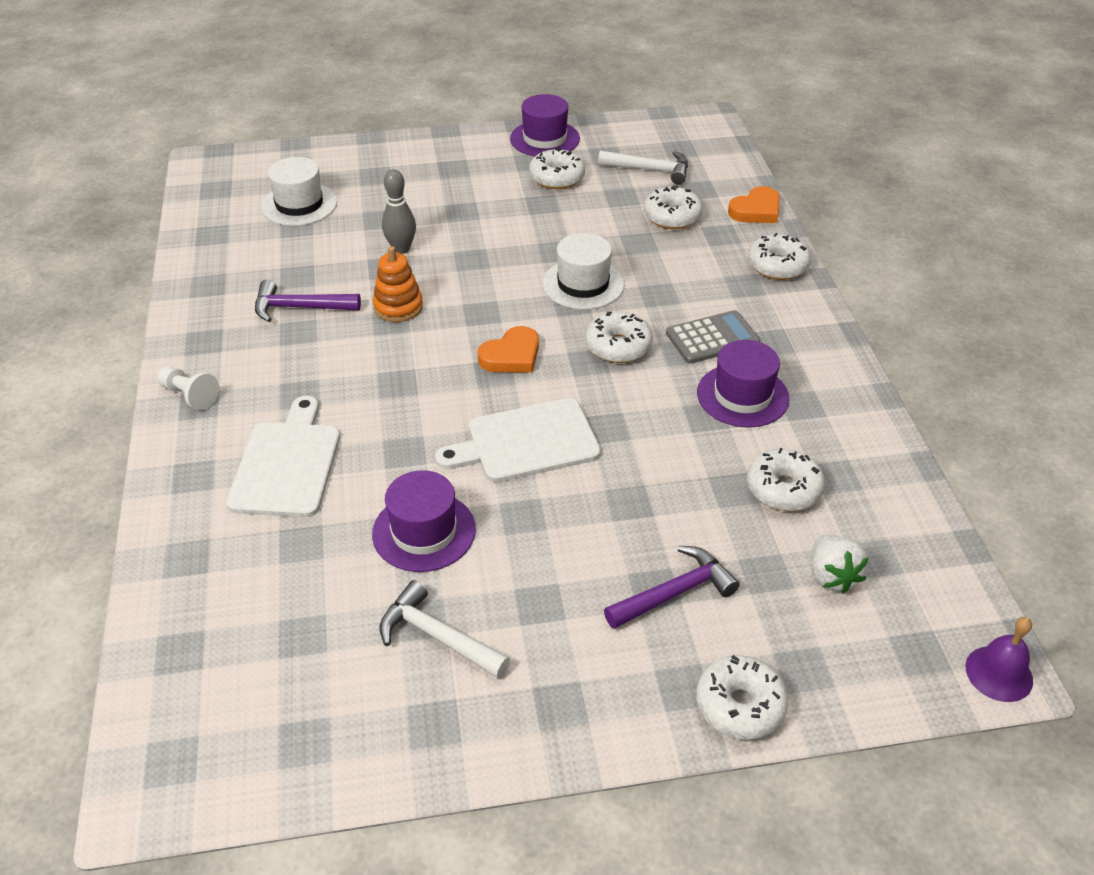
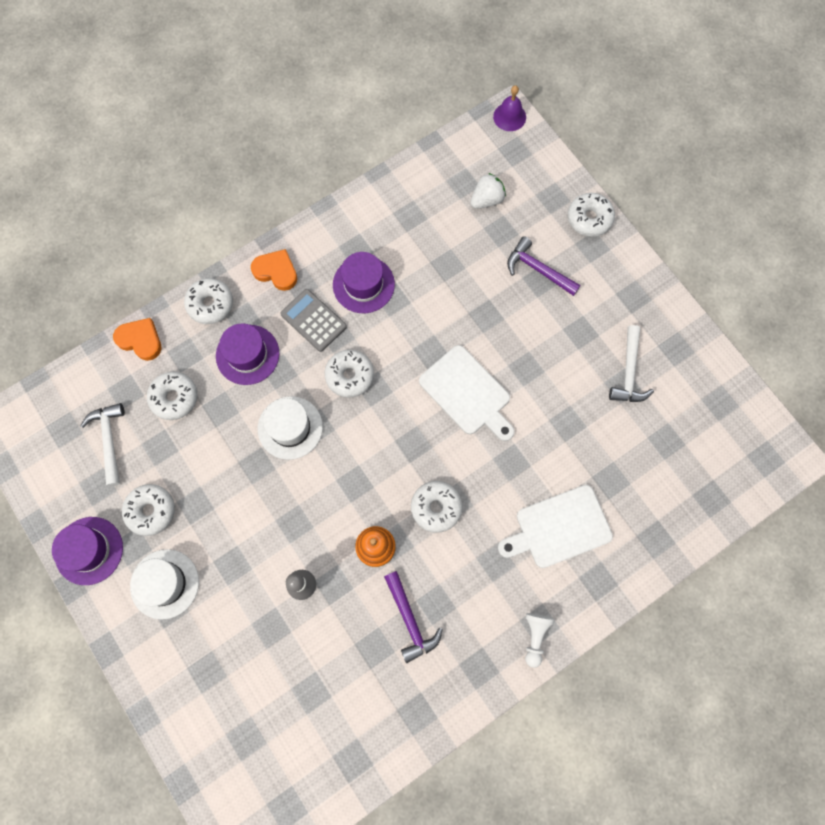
camera: 115 degrees left, 30 degrees up
(299, 204) = (279, 712): white hat -> white hat (165, 584)
(424, 531) = (566, 416): purple hat -> purple hat (247, 354)
(511, 356) = (391, 440): orange heart -> orange heart (276, 271)
(783, 489) = (434, 239): white donut -> white donut (436, 507)

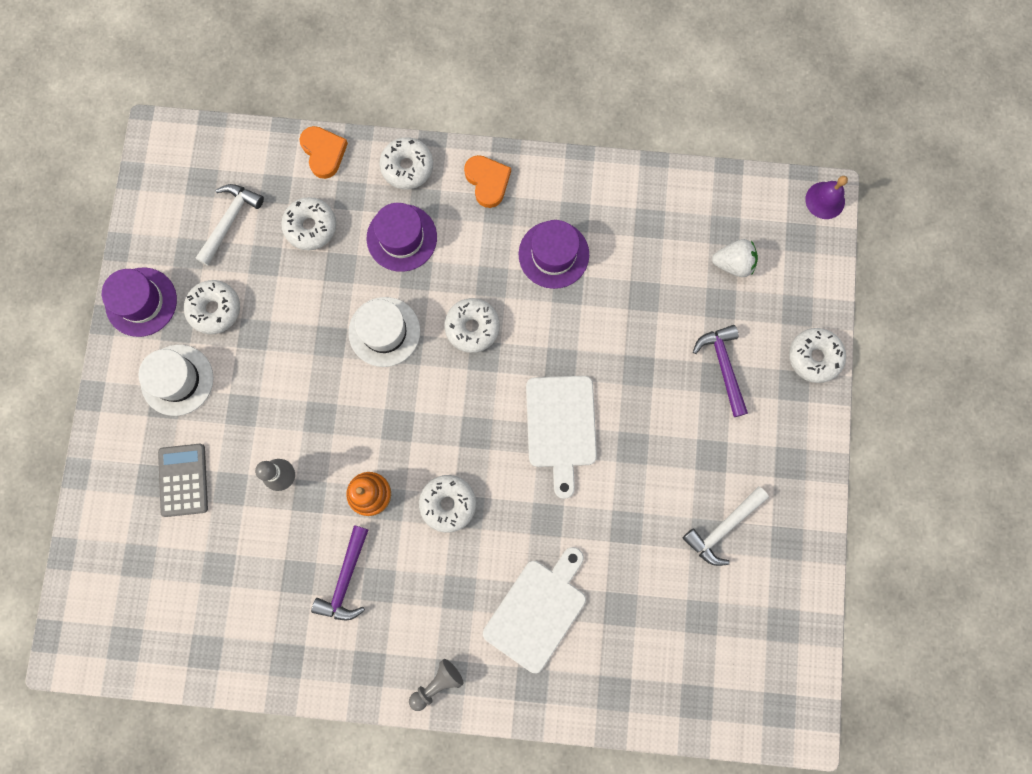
camera: 40 degrees right, 5 degrees up
(313, 320) = (483, 252): grey calculator -> grey calculator (183, 480)
(535, 637) = (437, 684): white pawn -> grey pawn
(559, 528) = (538, 611): white cutting board -> white cutting board turned 105 degrees clockwise

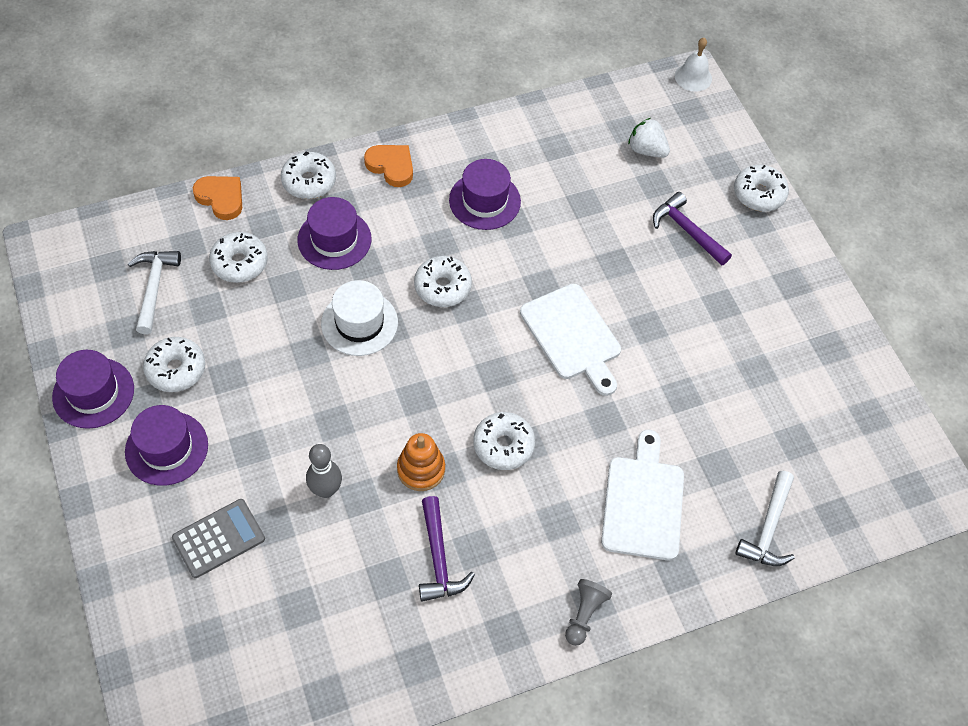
camera: 30 degrees left, 20 degrees down
(177, 380) = (166, 448): white hat -> purple hat
(183, 480) = (218, 538): grey calculator -> grey calculator turned 90 degrees clockwise
(723, 528) = (767, 358): white hammer -> white hammer (768, 528)
(733, 263) = (646, 150): white strawberry -> white strawberry turned 120 degrees counterclockwise
(825, 200) = (693, 77): purple bell -> white bell

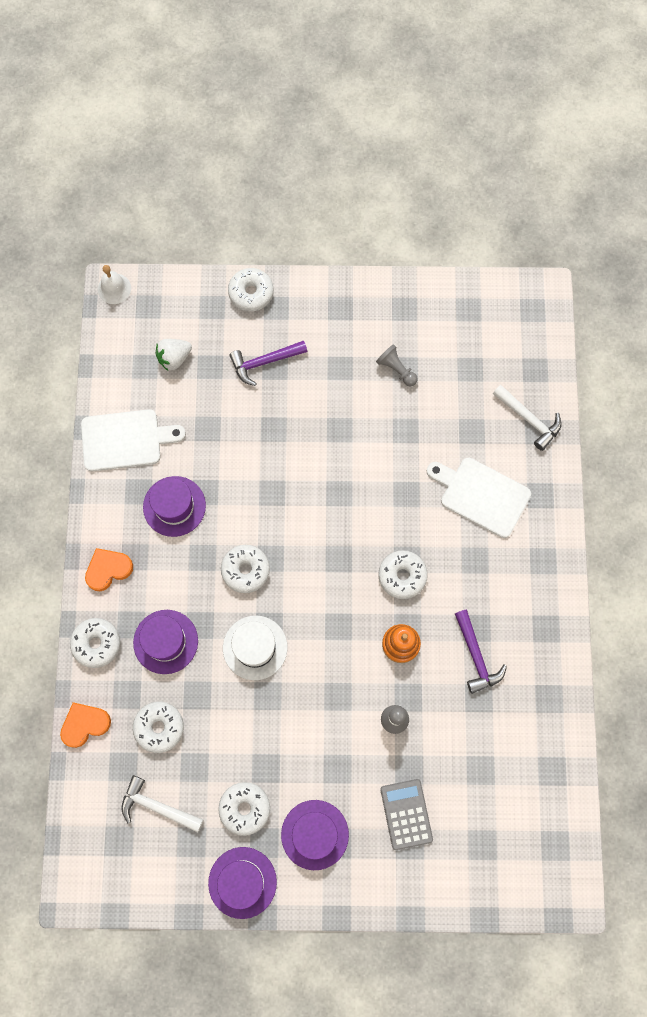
camera: 65 degrees left, 15 degrees up
(438, 558) = (476, 656): purple hammer -> purple hammer turned 60 degrees clockwise
(572, 336) = (327, 488): white cutting board -> white cutting board (126, 440)
(584, 614) = (550, 570): grey pawn -> grey pawn (396, 369)

